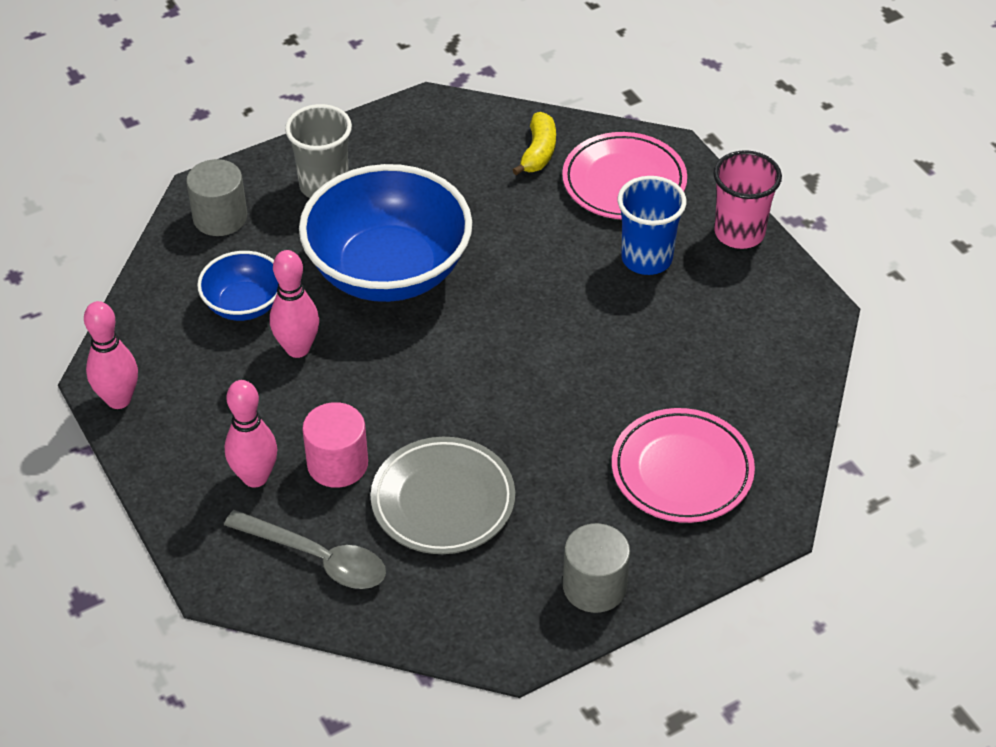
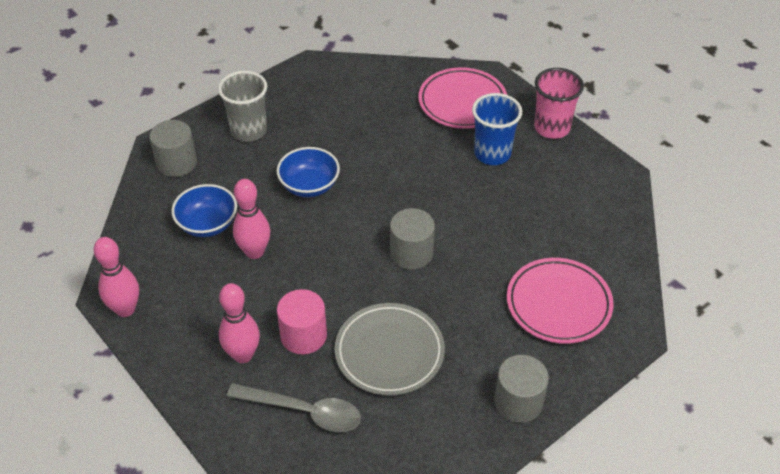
camera: 10 degrees left, 0 degrees up
(388, 270) = (309, 186): blue bowl -> blue bowl, size x0.50
(503, 377) = (411, 253): none -> grey cylinder
(538, 152) = (397, 89): yellow banana -> none

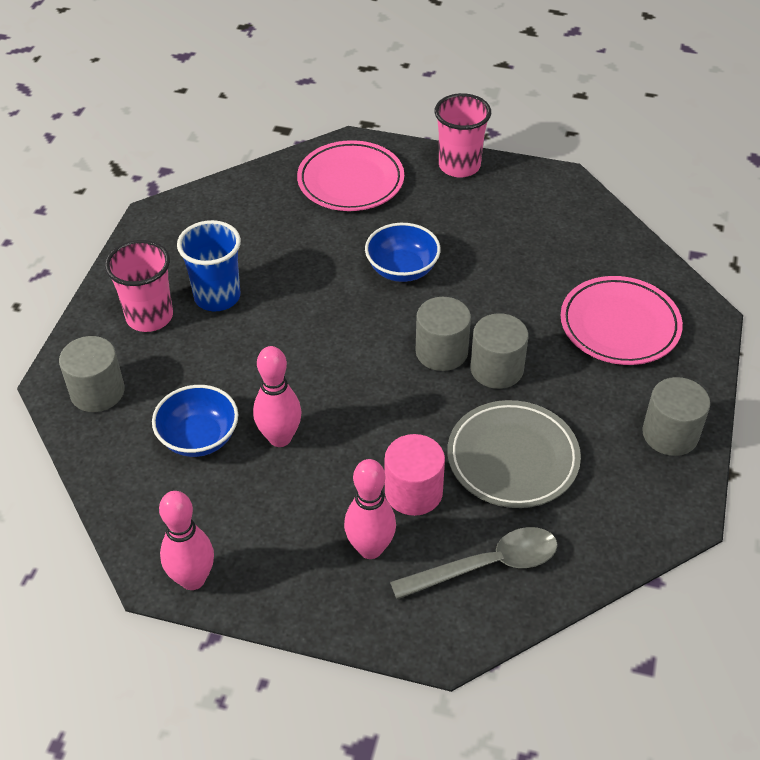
camera: 35 degrees left, 0 degrees up
(249, 131) = (149, 317): grey cup -> pink cup
(309, 186) = (273, 340): blue bowl -> blue bowl (402, 269)
(438, 285) = (496, 369): none -> grey cylinder
(492, 154) = (427, 217): blue cup -> blue cup (217, 297)

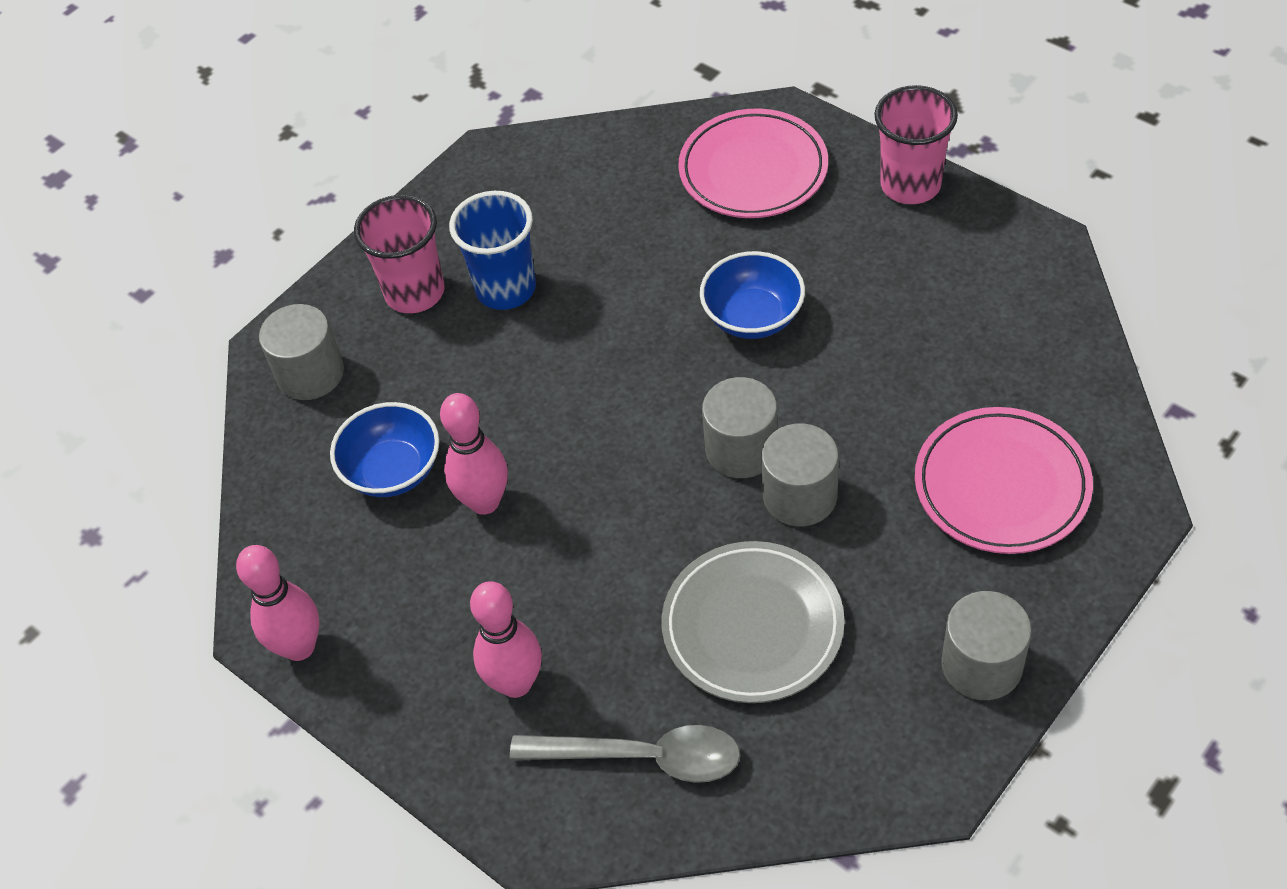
camera: 30 degrees right, 5 degrees up
(413, 492) = (605, 628): pink cylinder -> none

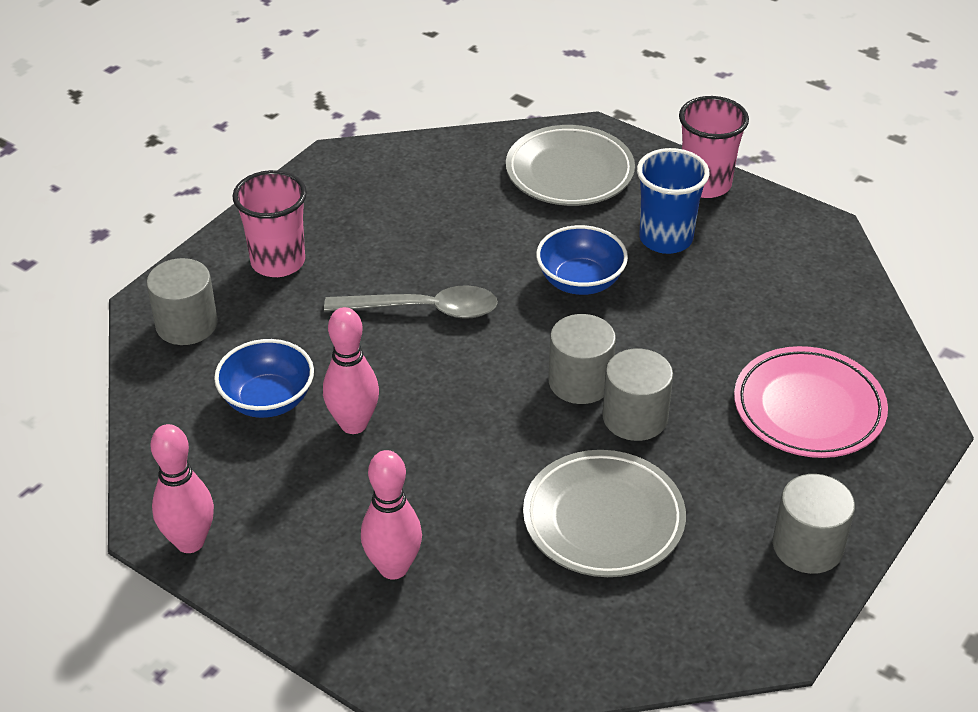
camera: 10 degrees left, 10 degrees down
(506, 289) = (360, 259): blue cup -> blue cup (665, 239)
(642, 757) = (514, 625): grey spoon -> grey spoon (424, 310)
(753, 170) = (569, 172): pink plate -> grey plate

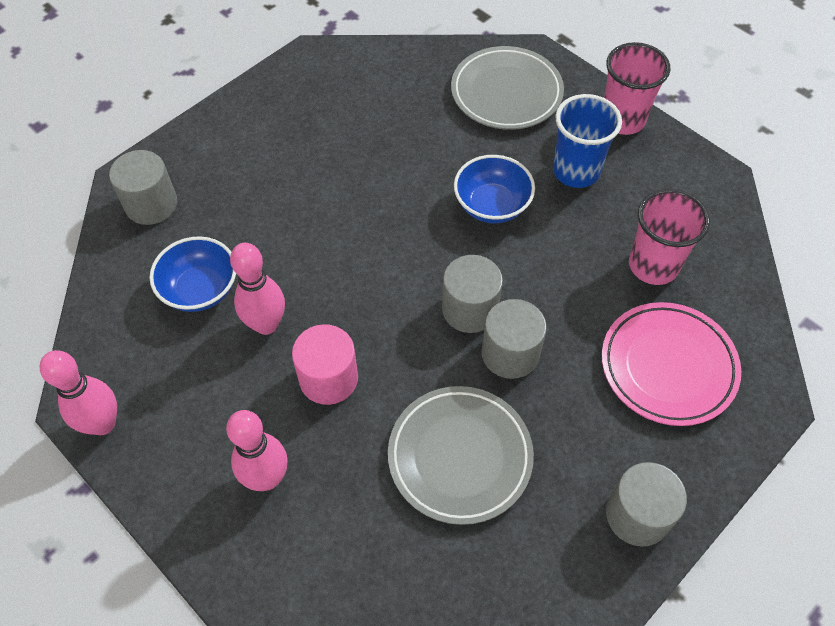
camera: 10 degrees right, 15 degrees up
(278, 262) = (240, 152): pink cup -> pink cup (653, 265)
(424, 310) = (351, 216): grey spoon -> none
(438, 466) = (328, 378): none -> pink cylinder

